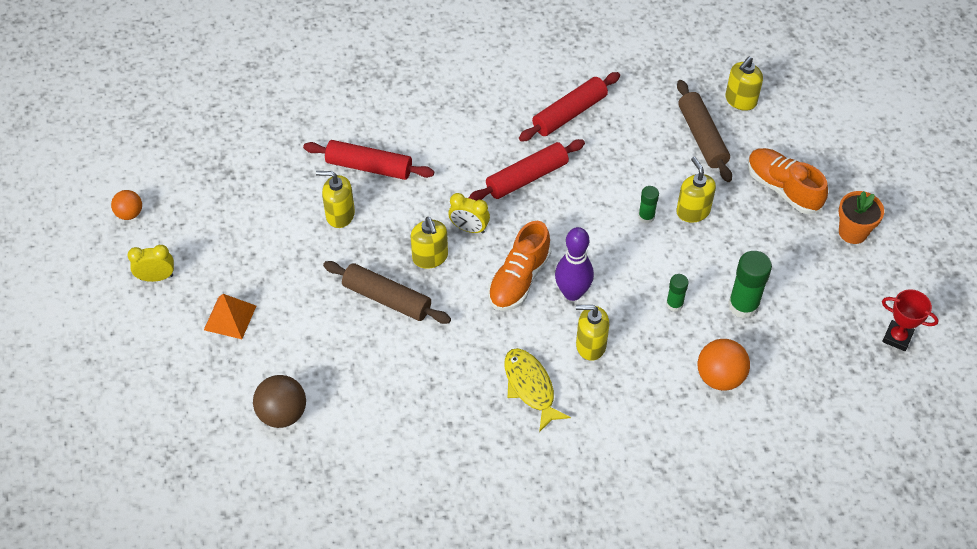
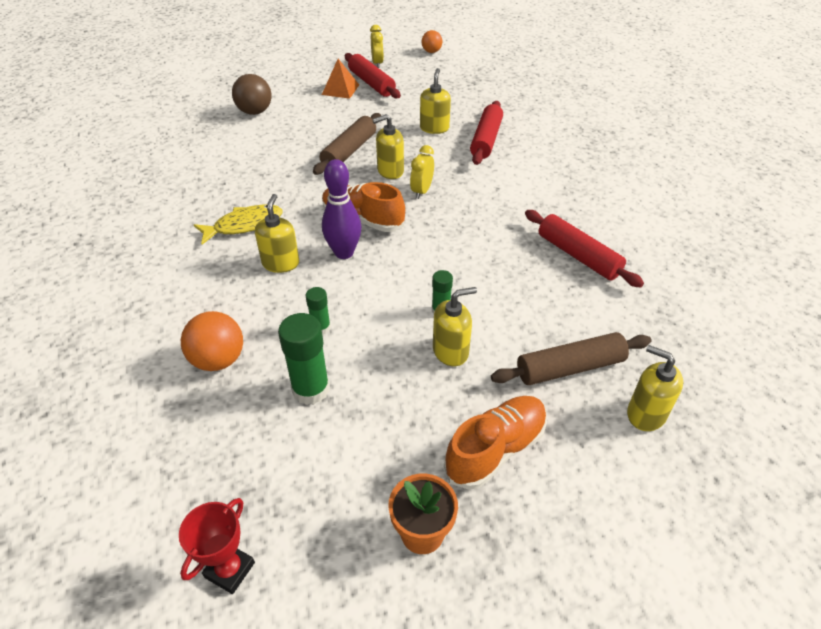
camera: 90 degrees right, 10 degrees down
(527, 177) = (485, 225): red rolling pin -> red rolling pin (371, 83)

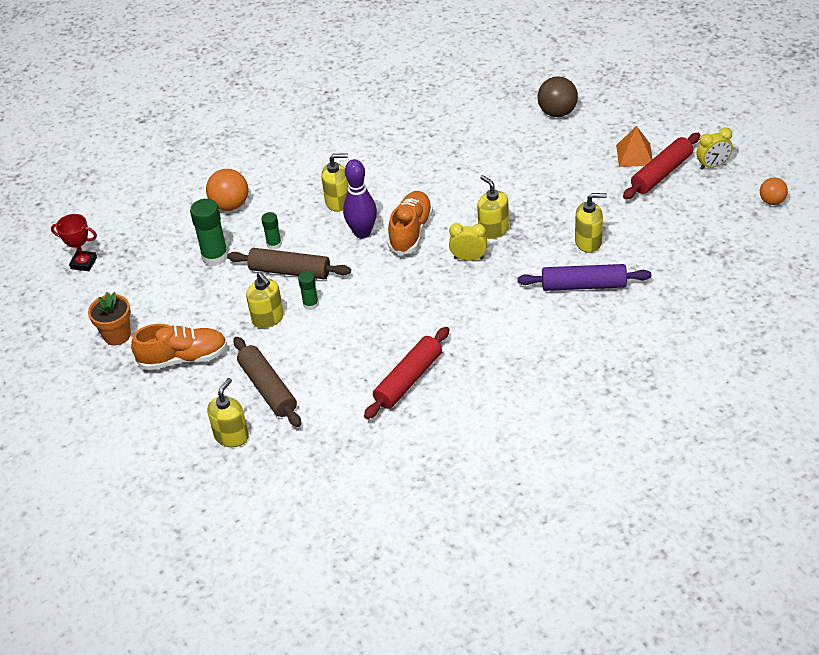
camera: 80 degrees right, 0 degrees up
(244, 225) = (378, 167): yellow fish -> none
(349, 151) = (515, 194): brown rolling pin -> brown rolling pin (290, 271)
(486, 140) = (583, 285): red rolling pin -> purple rolling pin
(495, 450) = (183, 358): orange shoe -> orange shoe turned 45 degrees counterclockwise

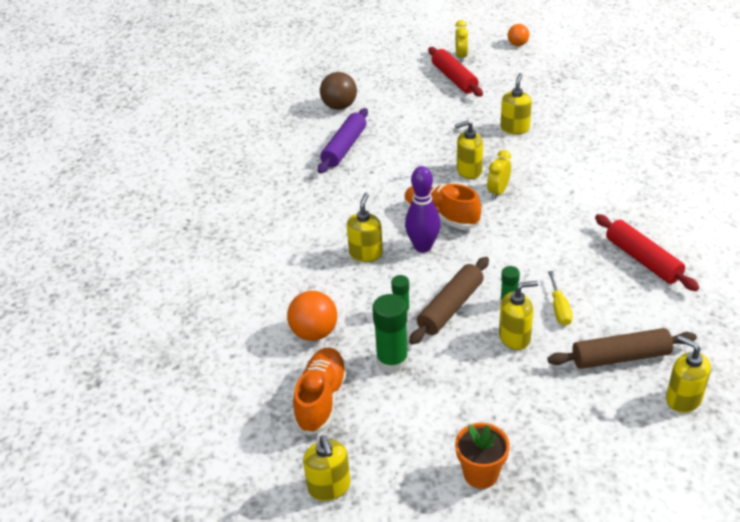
camera: 70 degrees left, 5 degrees down
(84, 263) = (329, 487): red trophy -> yellow soap dispenser
(183, 358) = (547, 418): orange shoe -> orange shoe (321, 399)
(315, 337) = (559, 308): none -> yellow screwdriver
(583, 285) = (566, 142): purple rolling pin -> purple rolling pin (344, 147)
(634, 155) = (423, 85): orange pyramid -> none

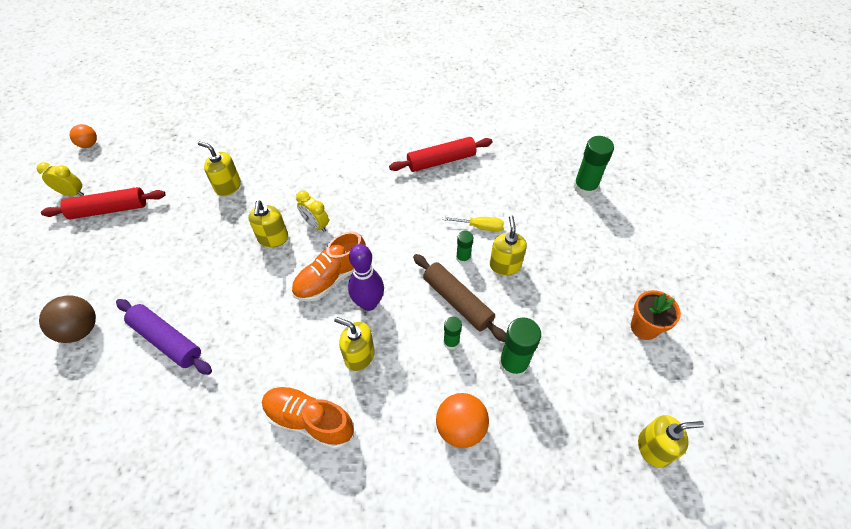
camera: 80 degrees left, 15 degrees up
(321, 399) = (551, 437): orange shoe -> orange shoe (309, 420)
(620, 357) = (540, 207): brown rolling pin -> none
(683, 399) = (585, 187): yellow soap dispenser -> green glue stick

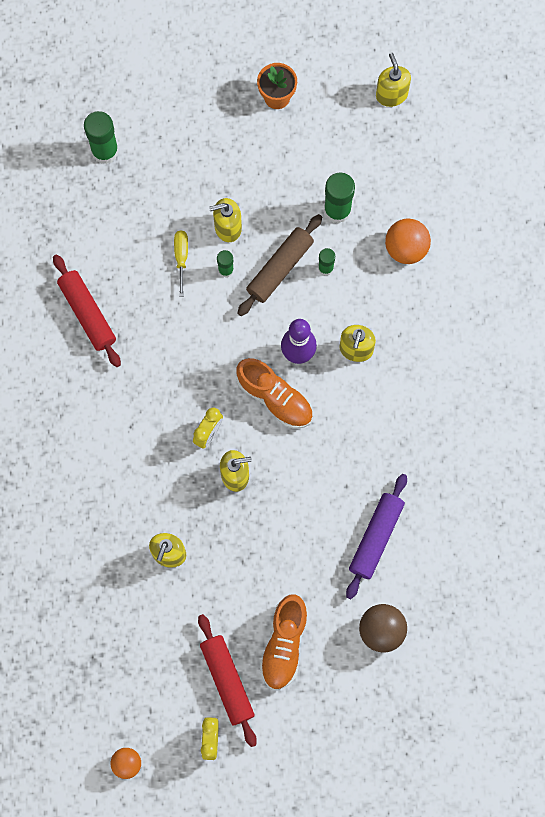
camera: 100 degrees left, 20 degrees up
(309, 420) = (426, 377): orange shoe -> orange shoe (284, 644)

